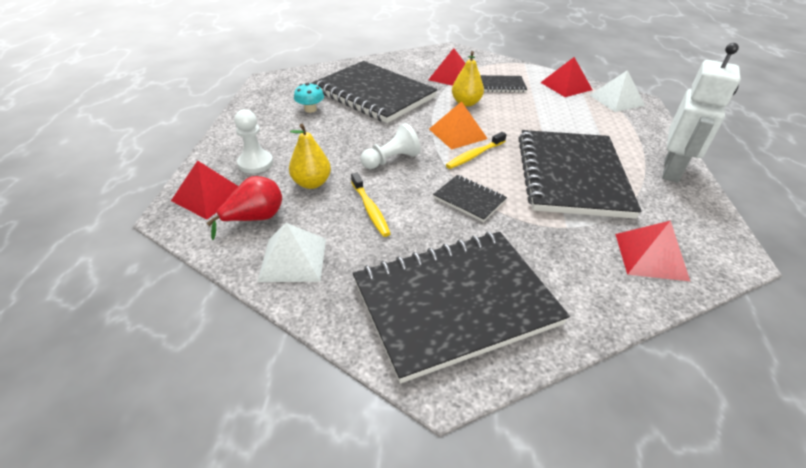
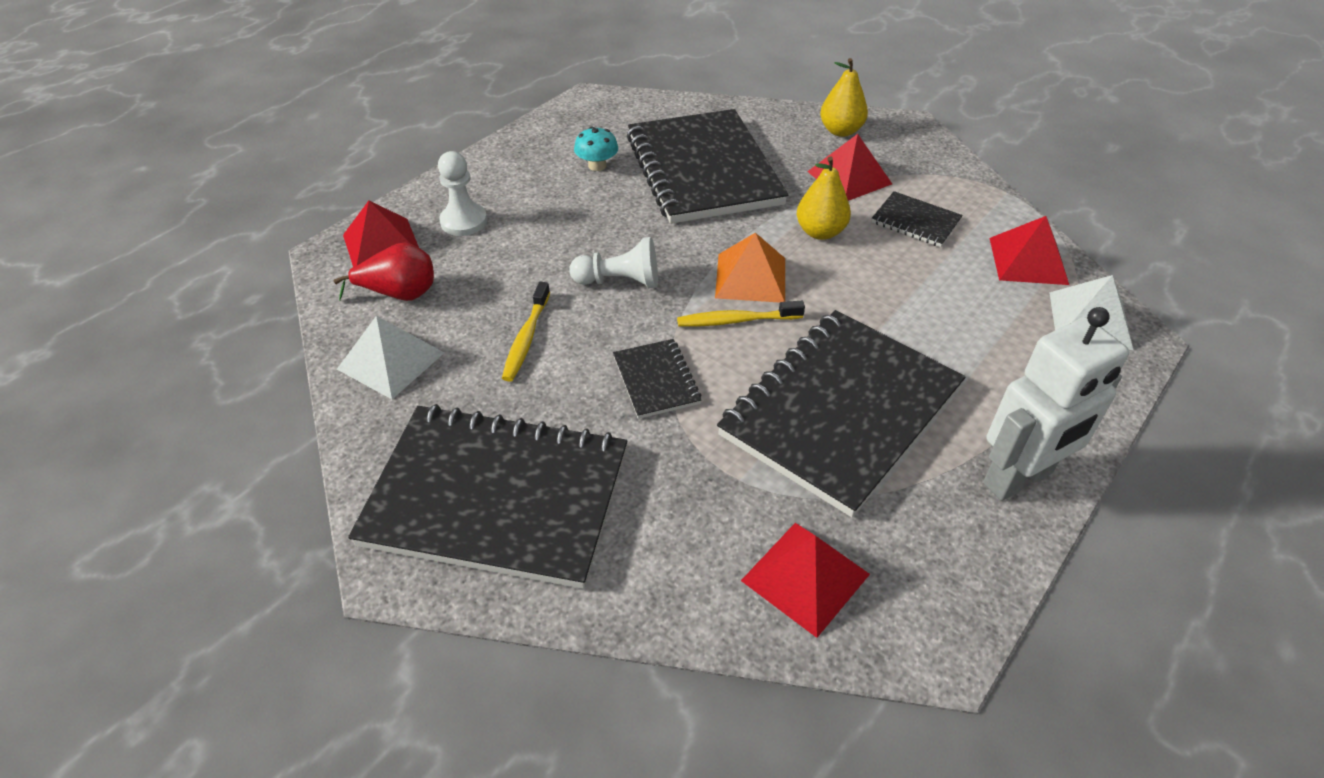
camera: 35 degrees right, 5 degrees up
(311, 183) = (497, 274): yellow pear -> yellow pear (840, 131)

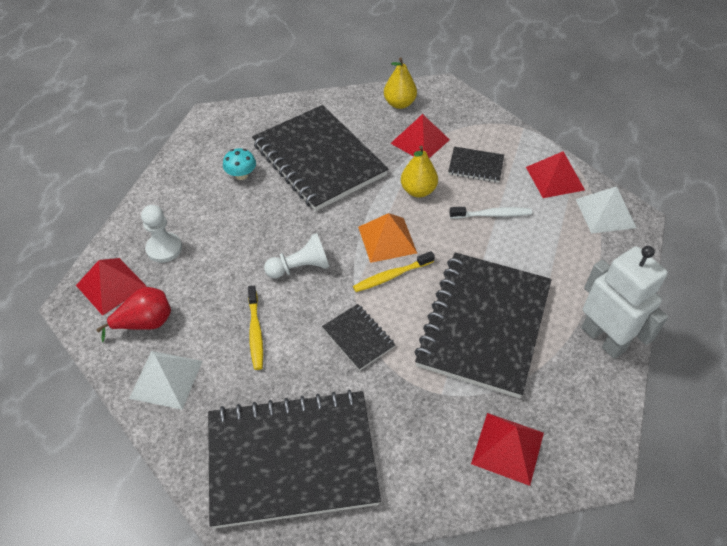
camera: 20 degrees left, 5 degrees up
(914, 283) = (492, 215): none -> white toothbrush
(1018, 479) = (603, 339): white robot -> white robot turned 75 degrees counterclockwise

